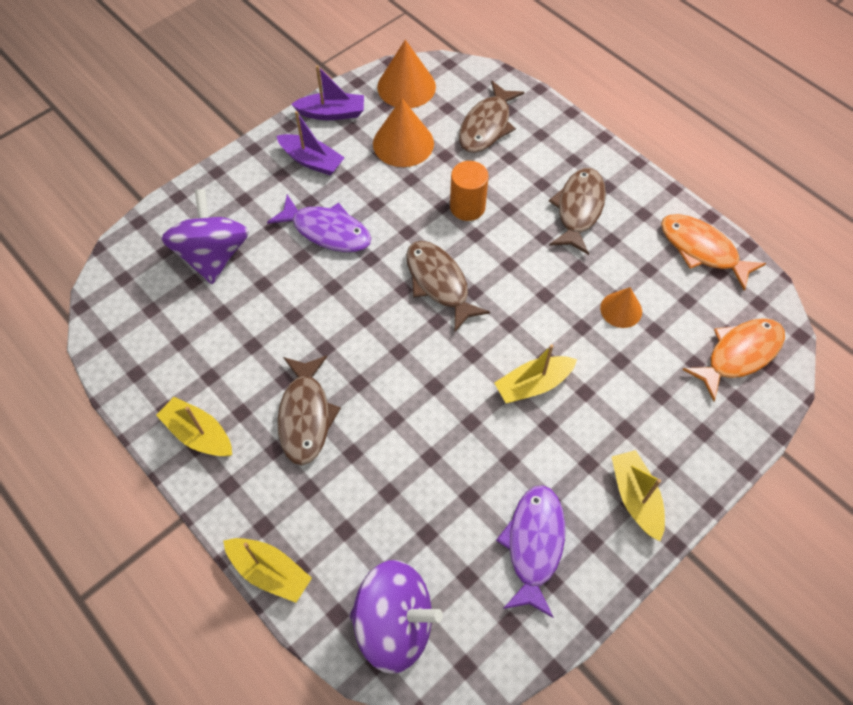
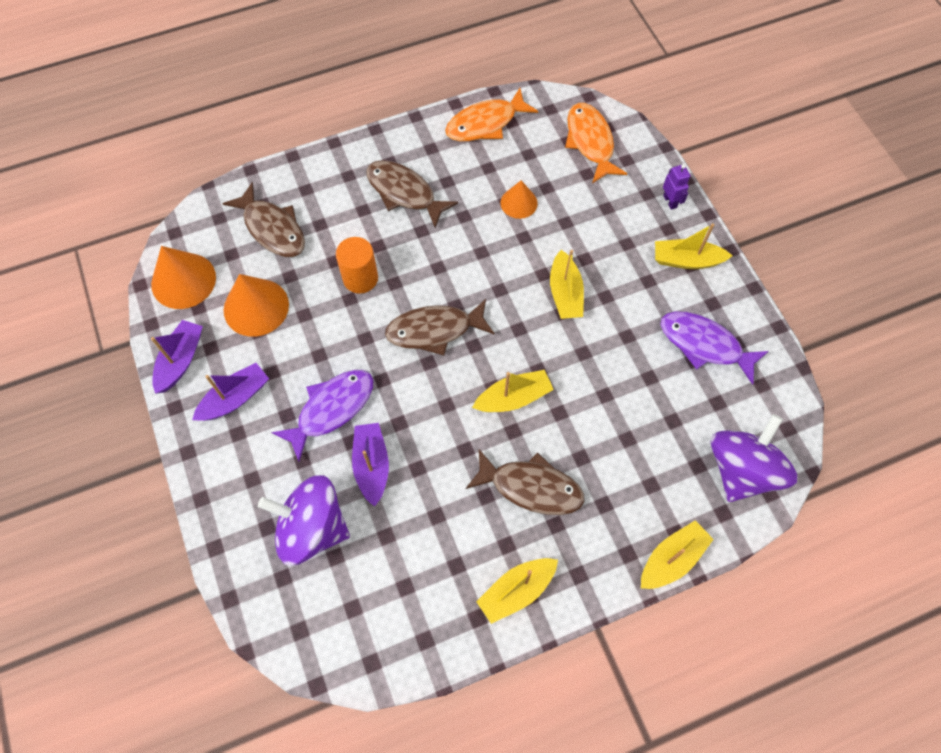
camera: 70 degrees left, 5 degrees up
(284, 279) = (372, 465): none -> purple boat
(394, 372) = (513, 398): none -> yellow boat
(706, 459) = (670, 201): none -> purple robot

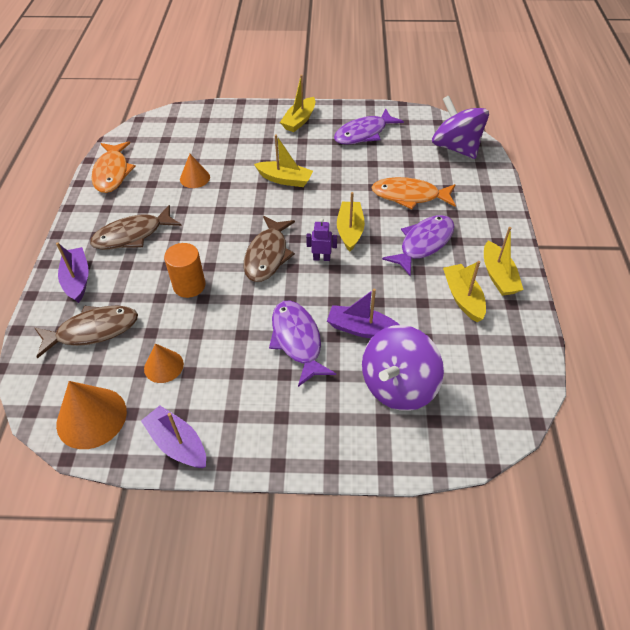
camera: 65 degrees left, 15 degrees down
(235, 398) = (245, 409): purple boat -> purple boat (77, 280)
(256, 307) = (163, 366): orange cone -> orange cone, size x0.61
(531, 487) = (423, 244): brown fish -> purple fish
(590, 142) = (176, 130): orange fish -> orange fish (409, 196)
(670, 201) = (251, 113): purple robot -> purple robot (321, 258)
(671, 559) = (503, 195): yellow boat -> yellow boat (463, 298)

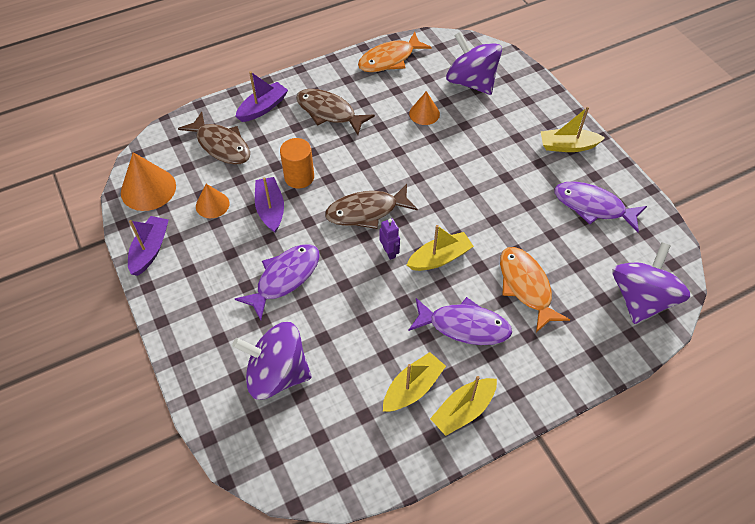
camera: 60 degrees right, 5 degrees up
(189, 139) = (471, 82): none -> purple spinning top
(285, 179) = (472, 176): yellow boat -> none
(362, 329) = (324, 320): purple boat -> purple boat (270, 209)

